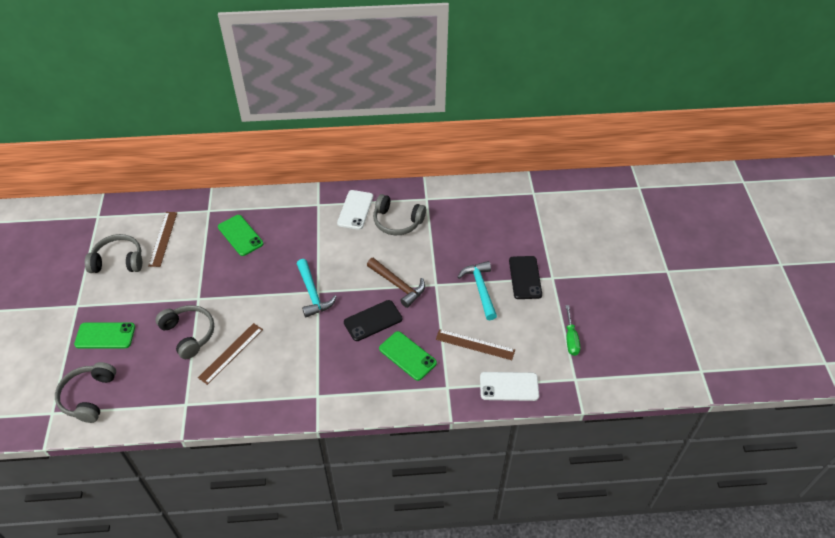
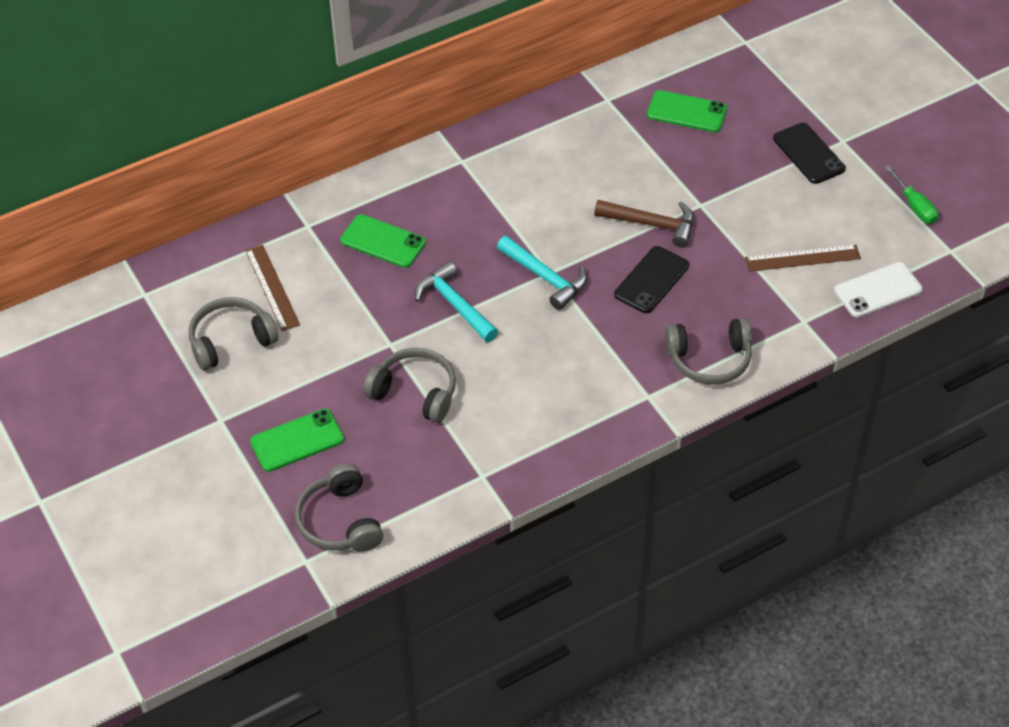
camera: 25 degrees left, 0 degrees up
(231, 353) = (493, 392): brown ruler -> none
(355, 210) = (520, 149): white phone -> none
(397, 221) = (590, 144): grey headphones -> grey headphones (709, 359)
(407, 356) = (727, 304): green phone -> green phone (686, 112)
(480, 289) = (762, 189): turquoise hammer -> turquoise hammer (455, 304)

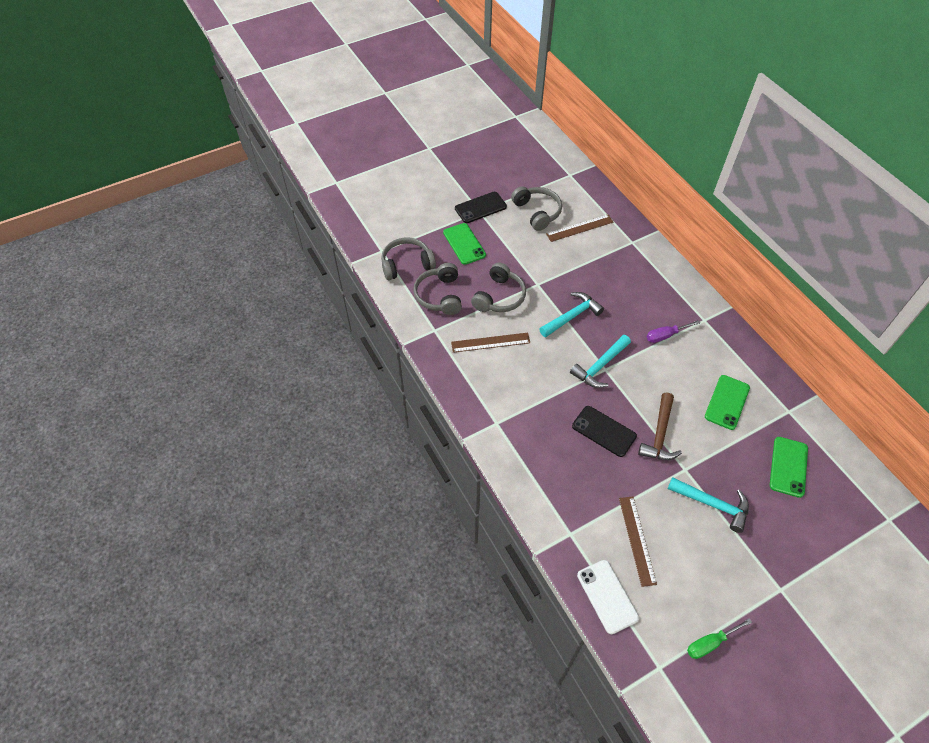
camera: 90 degrees right, 5 degrees up
(383, 242) = (623, 279): green phone -> green phone (727, 402)
(489, 204) = (665, 335): none -> purple screwdriver
(506, 403) = (490, 342): none -> brown ruler
(709, 359) = (530, 464): grey headphones -> grey headphones (439, 295)
(746, 185) = (712, 504): none -> turquoise hammer
(808, 154) = (759, 558): black phone -> black phone (480, 207)

